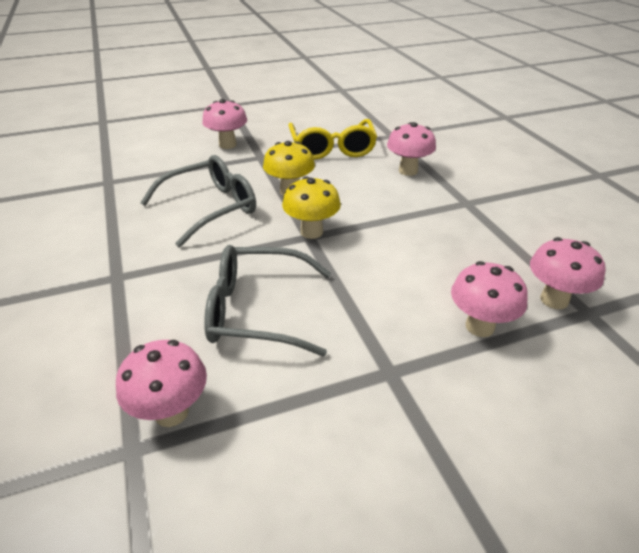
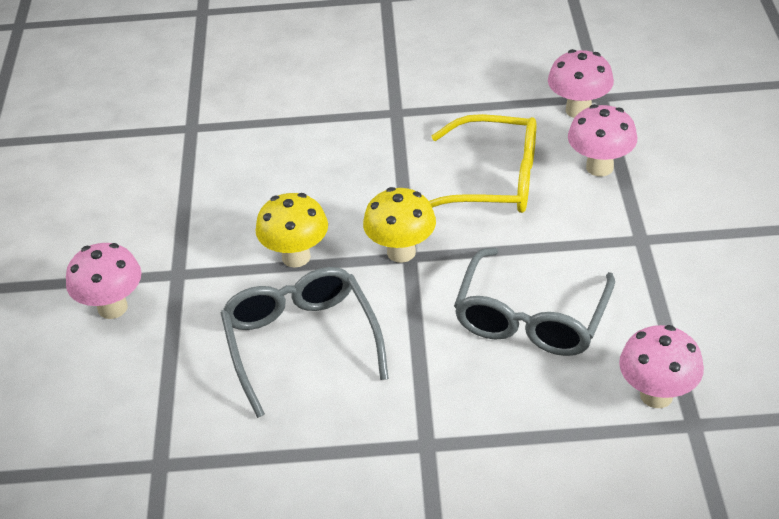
camera: 70 degrees left, 5 degrees up
(332, 148) = (195, 194): yellow glasses -> yellow glasses (493, 180)
(408, 171) = (299, 138): pink mushroom -> none

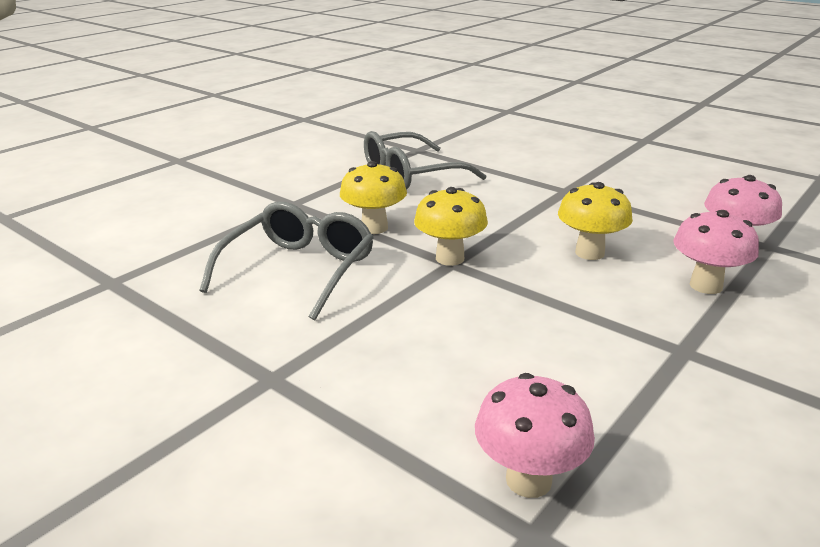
camera: 40 degrees right, 15 degrees down
(112, 308) = (233, 201): pink mushroom -> none
(493, 180) = (589, 253): yellow glasses -> yellow mushroom
(531, 318) = (490, 348): grey glasses -> grey glasses (411, 175)

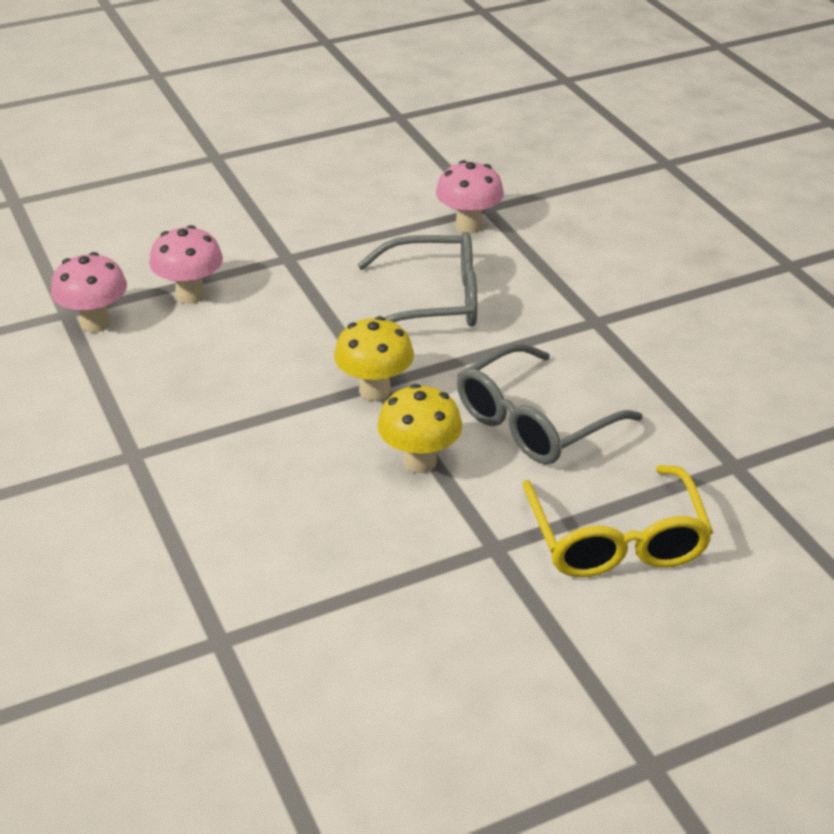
camera: 155 degrees left, 10 degrees up
(210, 222) = (616, 540): none -> yellow glasses
(411, 175) = (292, 563): grey glasses -> grey glasses (433, 301)
(589, 253) = (236, 355): yellow mushroom -> none

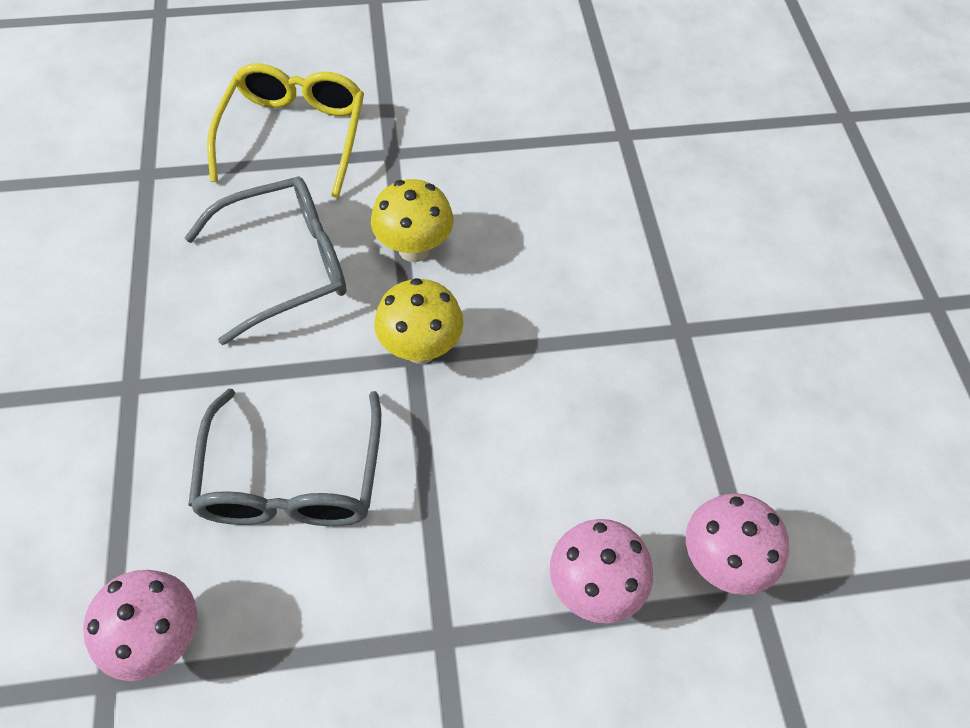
camera: 165 degrees left, 20 degrees up
(433, 301) = (292, 479): grey glasses -> grey glasses turned 105 degrees counterclockwise

